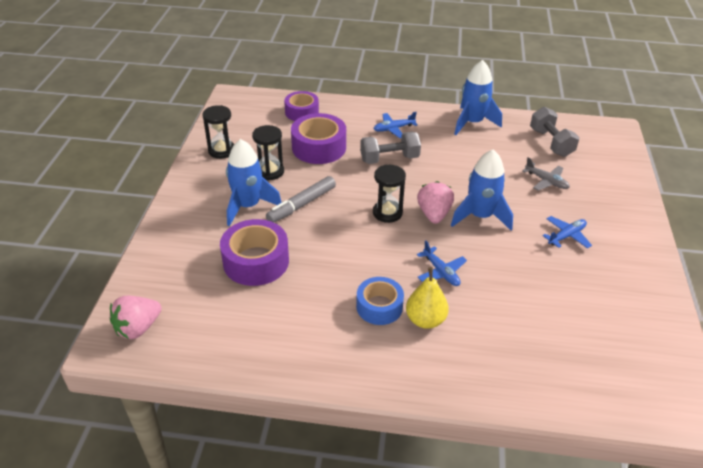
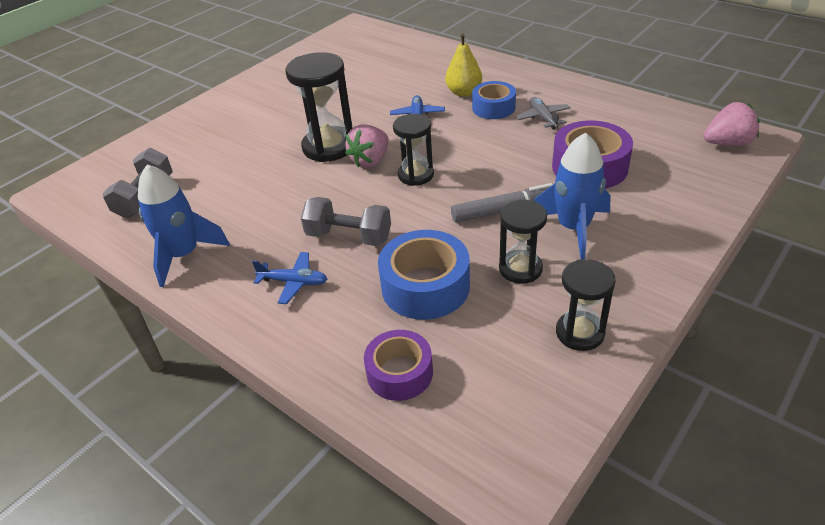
camera: 145 degrees left, 0 degrees up
(319, 147) = (425, 286): purple tape -> blue tape
(480, 216) = (329, 147): blue rocket -> black hourglass
(546, 181) = (220, 159): grey plane -> grey plane (543, 118)
(566, 236) = (279, 113): blue plane -> none

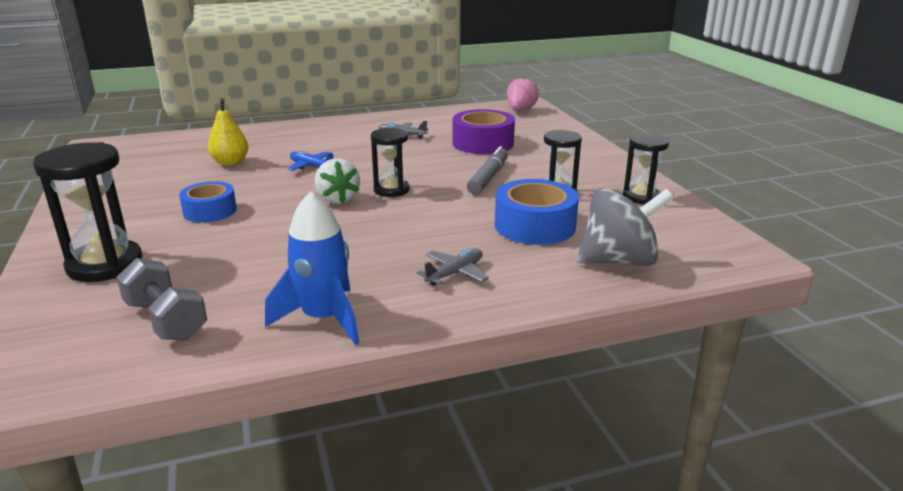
camera: 60 degrees left, 15 degrees down
(294, 282) = (455, 273): blue plane -> grey plane
(329, 147) = (280, 208): black hourglass -> black hourglass (105, 265)
(349, 236) = (429, 235): grey dumbbell -> none
(370, 160) = (337, 199): pink strawberry -> white strawberry
(400, 373) = (619, 261): purple tape -> grey spinning top
(463, 92) = (314, 144): yellow pear -> yellow pear (230, 163)
(493, 108) = (357, 143): blue tape -> blue tape (210, 211)
(573, 228) = (539, 167): blue rocket -> none

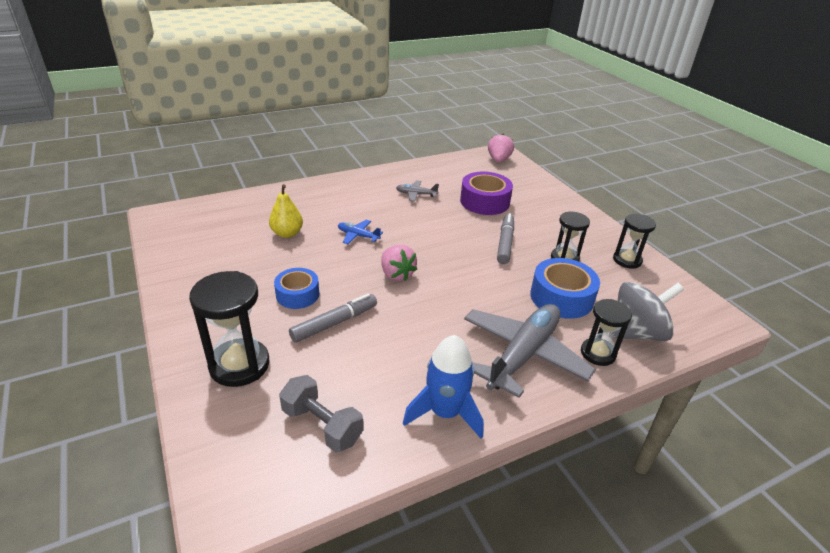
camera: 10 degrees left, 10 degrees up
(238, 236) = (334, 323): none -> grey marker
(337, 199) = (396, 274): white strawberry -> pink strawberry
(391, 190) = (435, 261): black hourglass -> black hourglass (598, 353)
(455, 273) = (523, 355): grey plane -> grey plane, size x2.27

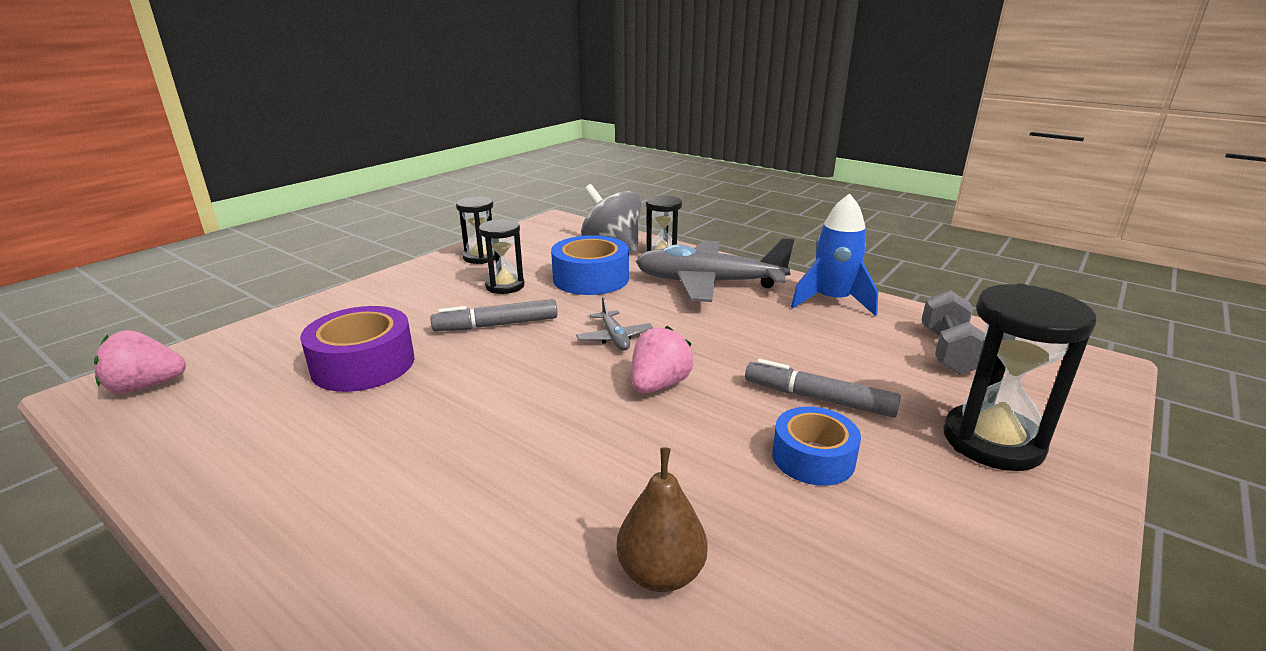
camera: 115 degrees left, 10 degrees down
(287, 233) = (661, 573): yellow pear -> brown pear
(358, 236) = (583, 462): blue plane -> none
(416, 194) = (361, 445): grey plane -> grey plane (614, 338)

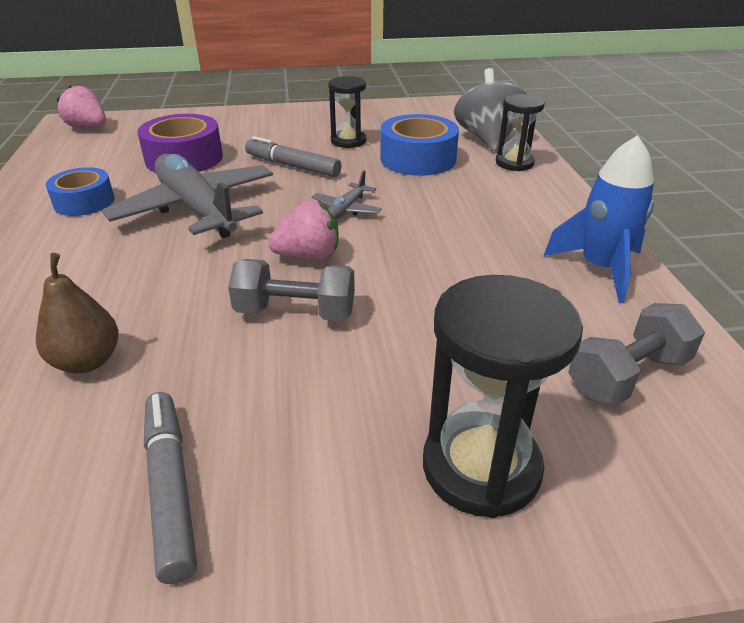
camera: 45 degrees right, 10 degrees up
(480, 257) = (372, 114): black hourglass -> none
(708, 283) = (508, 201): grey plane -> grey plane (196, 209)
(732, 428) = (295, 312): none -> grey dumbbell
(813, 458) = (304, 368): blue tape -> blue tape (84, 202)
(818, 399) = (401, 334): grey marker -> grey marker (170, 488)

